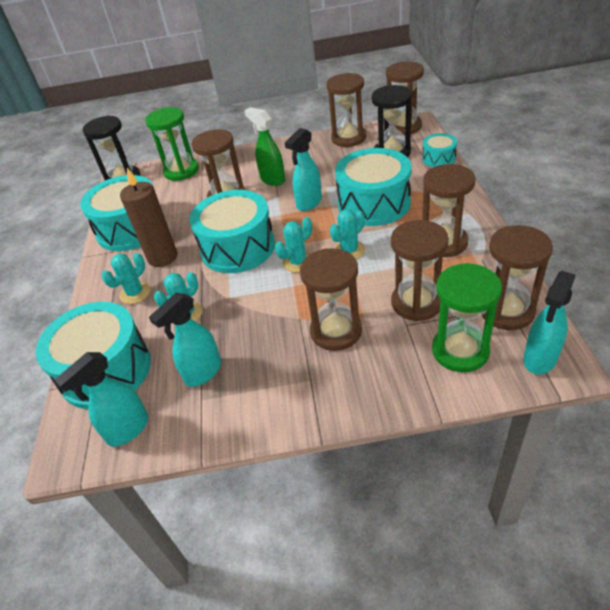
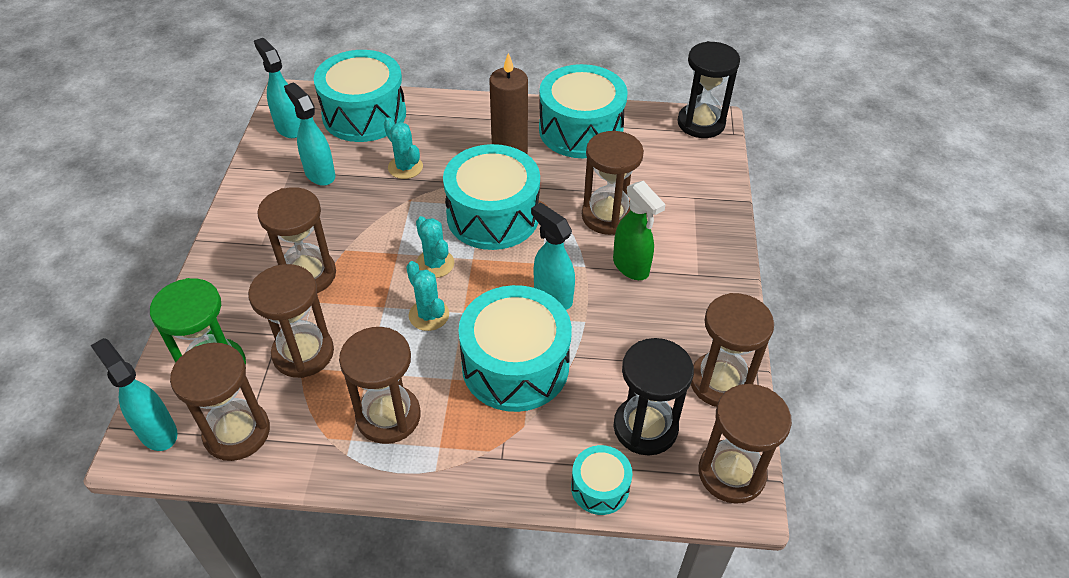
camera: 95 degrees right, 5 degrees up
(135, 293) = (460, 132): turquoise cactus -> none
(181, 171) = (697, 177): green hourglass -> none
(272, 179) = (631, 267): green spray bottle -> green spray bottle turned 90 degrees clockwise

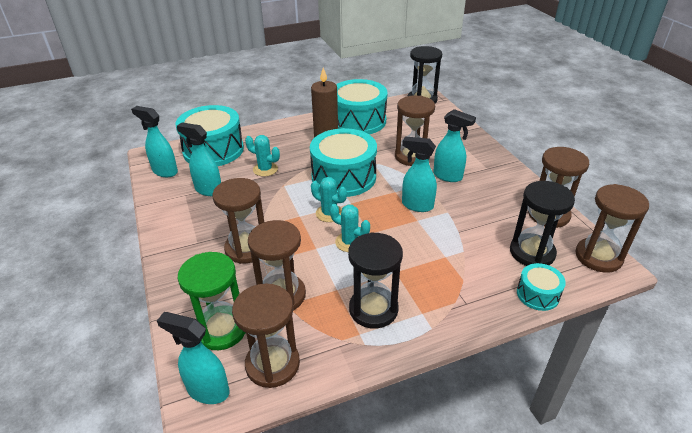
camera: 25 degrees left, 10 degrees down
(388, 416) = (373, 309): brown hourglass -> black hourglass
(515, 365) = (428, 249): turquoise drum -> none
(631, 267) = (448, 176): green spray bottle -> turquoise spray bottle

